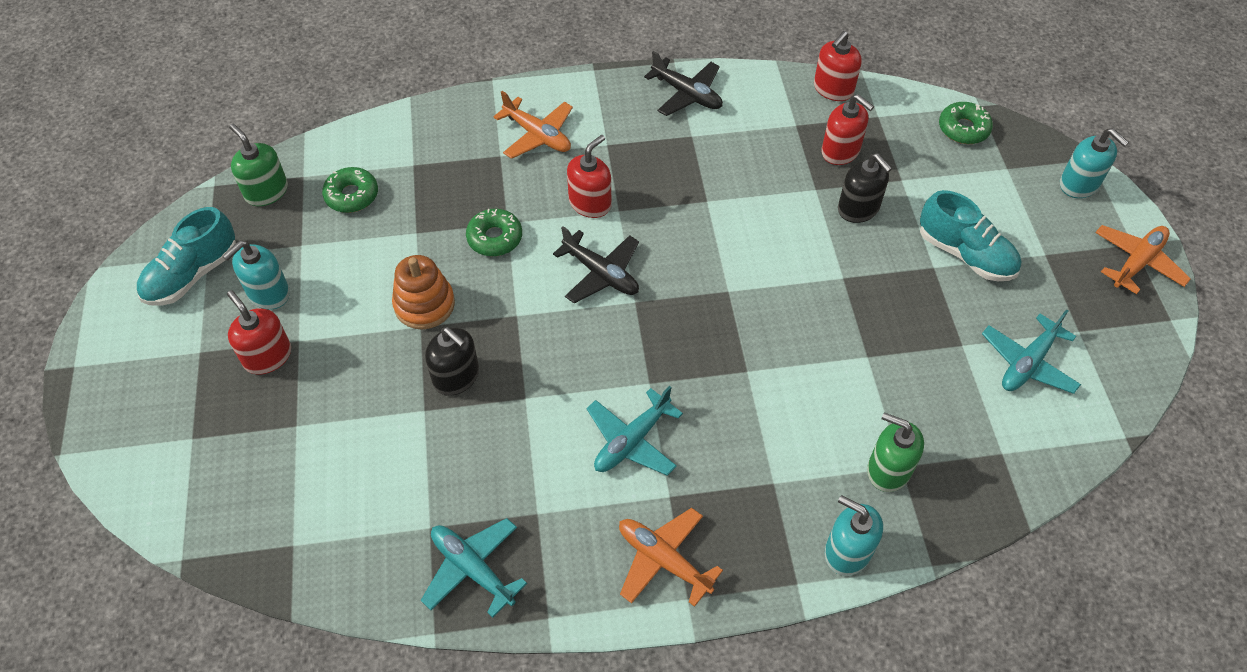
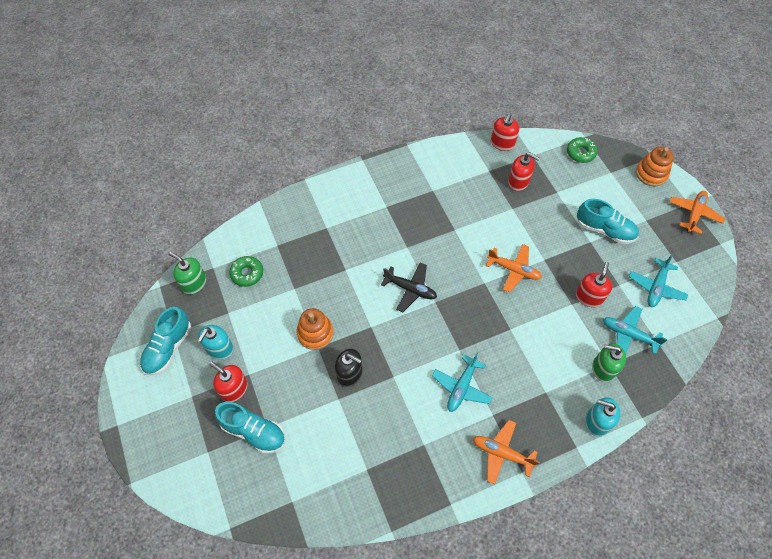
camera: 15 degrees left, 5 degrees up
(273, 426) = (253, 431): none -> turquoise shoe
(472, 569) = (399, 487): turquoise plane -> turquoise plane (628, 334)
(495, 238) = (341, 281): green donut -> none
(537, 135) = (344, 209): orange plane -> orange plane (513, 270)
(590, 203) = (389, 246): red soap dispenser -> red soap dispenser (589, 297)
(687, 94) = (421, 164): black plane -> none
(858, 208) = (539, 215): black soap dispenser -> none
(1079, 184) = (651, 174): turquoise soap dispenser -> orange stacking toy

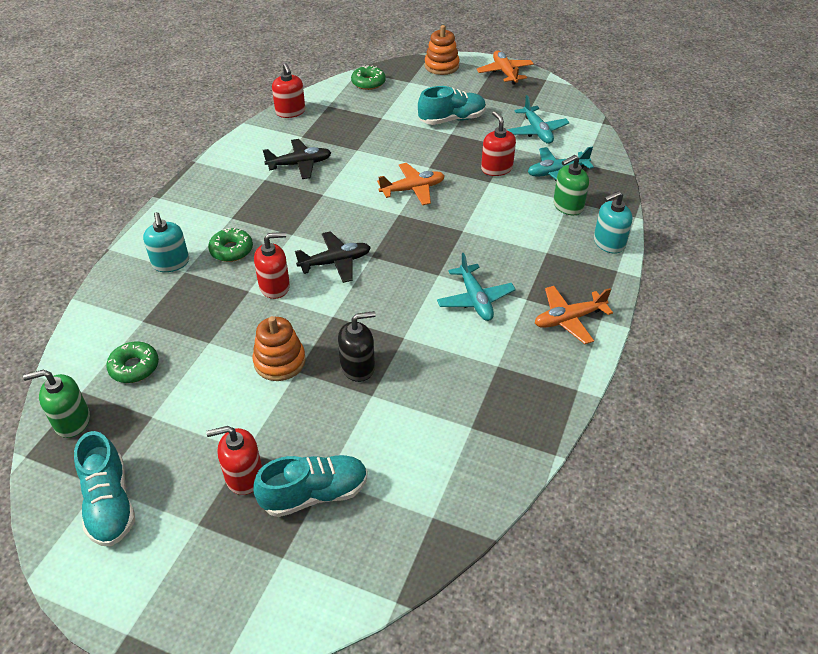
camera: 45 degrees left, 15 degrees down
(219, 348) = (181, 455): turquoise soap dispenser -> turquoise soap dispenser (171, 263)
(363, 232) = (231, 250): none -> green donut
(464, 194) = (300, 164): none -> black plane
(518, 182) = (339, 129): red soap dispenser -> red soap dispenser (274, 286)

